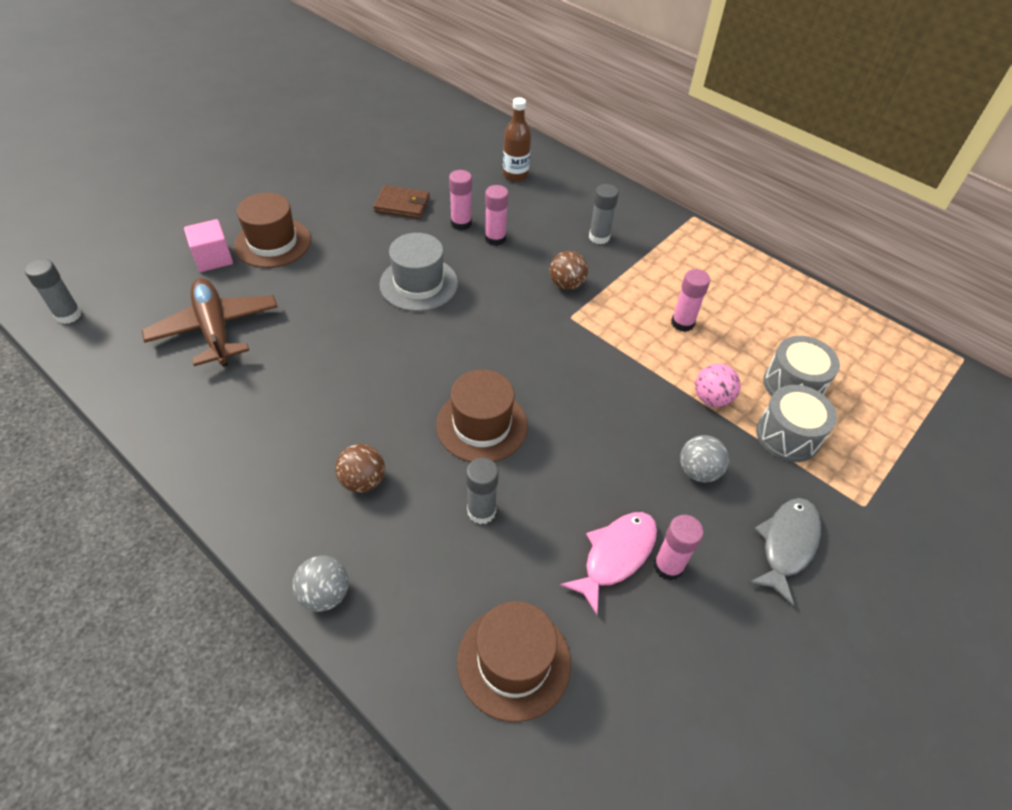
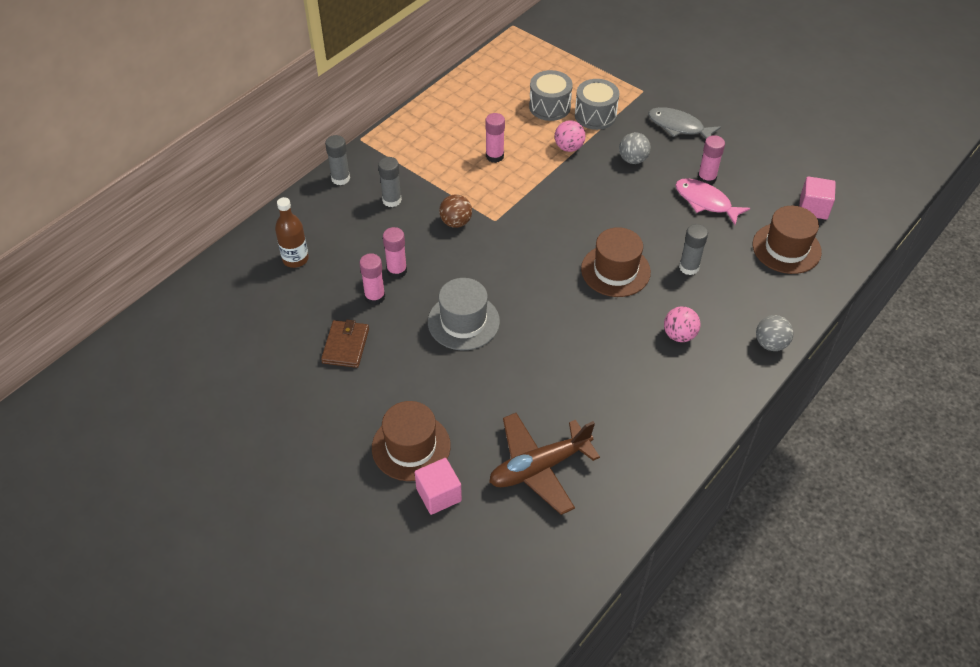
camera: 90 degrees left, 0 degrees up
(68, 315) = (535, 604): grey glue stick -> grey glue stick (340, 178)
(363, 481) = (679, 335): brown ball -> pink ball
(611, 734) = (813, 208): none -> pink cube

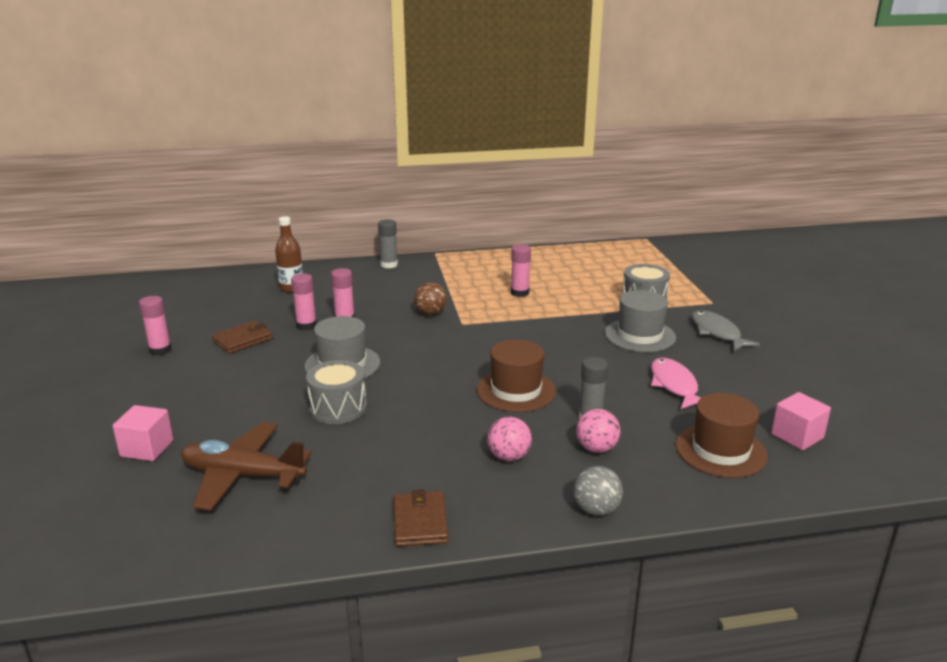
camera: 40 degrees right, 25 degrees down
(392, 200) = (404, 286): grey glue stick -> none
(411, 447) = (181, 411): brown hat -> none
(549, 106) = (610, 284): grey drum -> grey drum (338, 408)
(569, 147) = (590, 309): pink ball -> pink ball (596, 448)
(633, 159) = (640, 335): grey ball -> grey hat
(690, 423) = (420, 522): none -> brown wallet
(706, 179) = (698, 372): pink glue stick -> pink glue stick (160, 350)

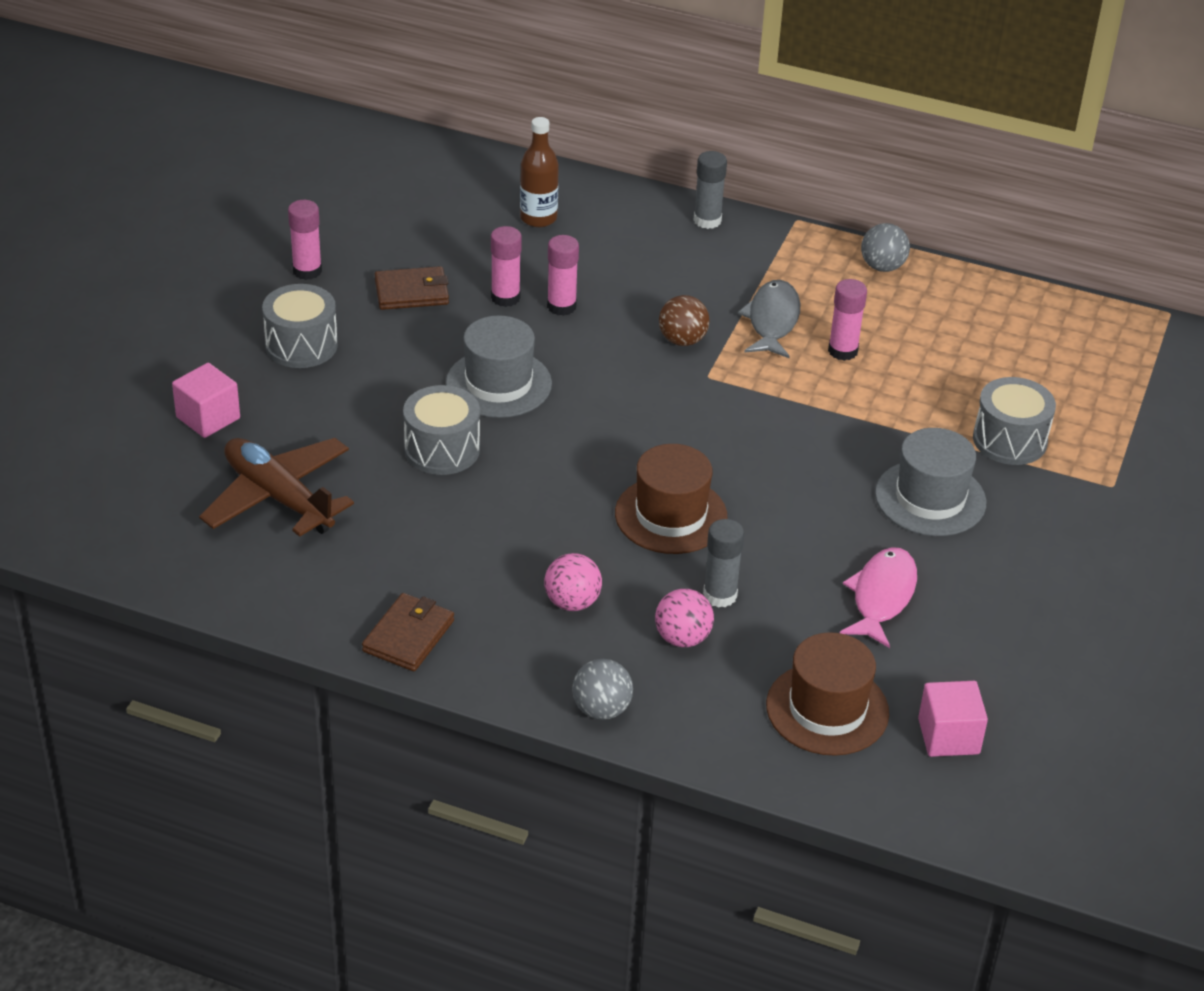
camera: 30 degrees right, 15 degrees up
(188, 387) = (301, 345): none -> grey drum
(498, 258) = (882, 267): none -> grey ball
(717, 333) = (1048, 541): grey fish -> grey fish (772, 321)

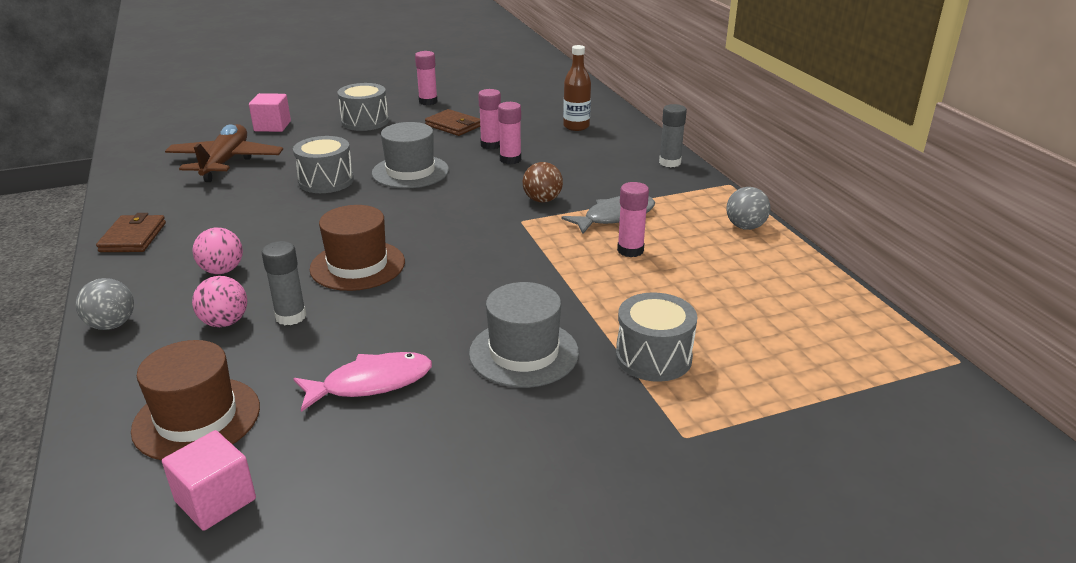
camera: 50 degrees right, 10 degrees down
(408, 636) = (133, 237): brown wallet -> brown wallet turned 75 degrees counterclockwise

